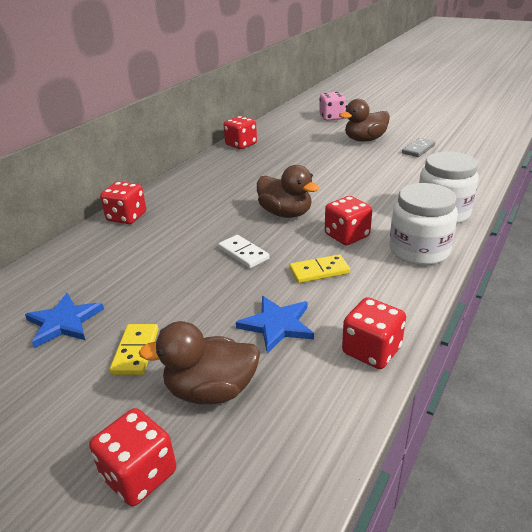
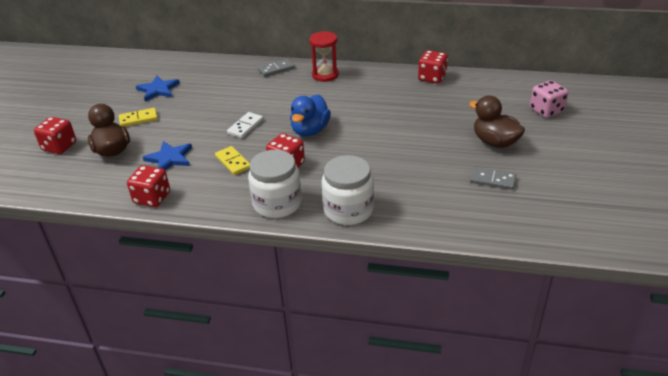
camera: 70 degrees right, 5 degrees up
(127, 217) = (276, 69): red dice -> grey domino
(177, 190) = (325, 75): none -> red hourglass
(285, 213) = (310, 130): brown duck -> blue duck

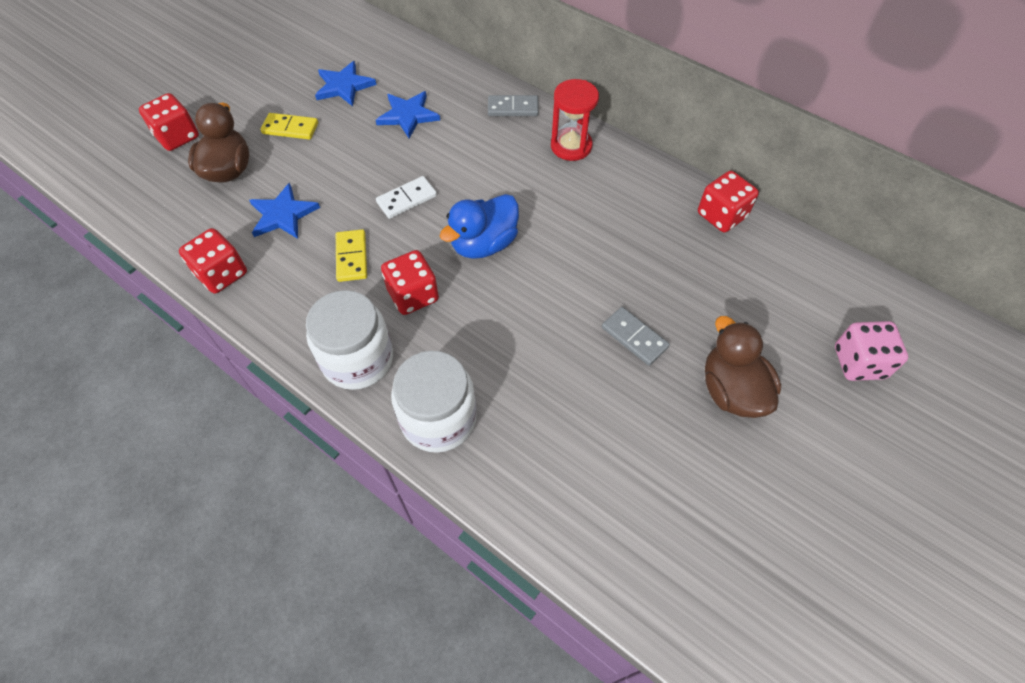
camera: 25 degrees right, 20 degrees up
(213, 91) = (408, 115): none -> blue star
(492, 180) = (676, 465): grey domino -> grey domino (634, 337)

